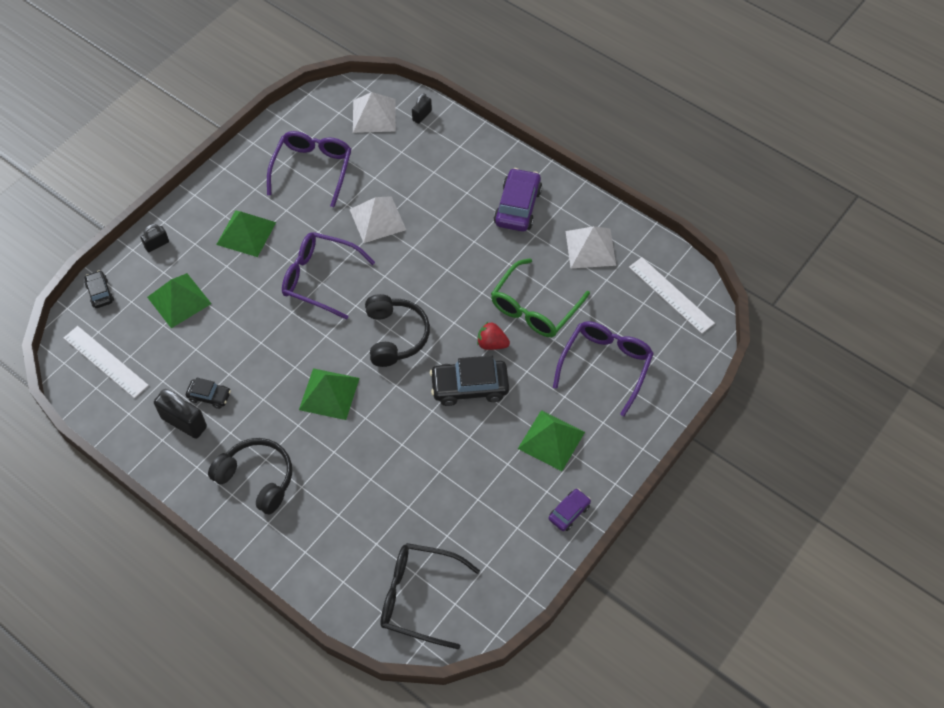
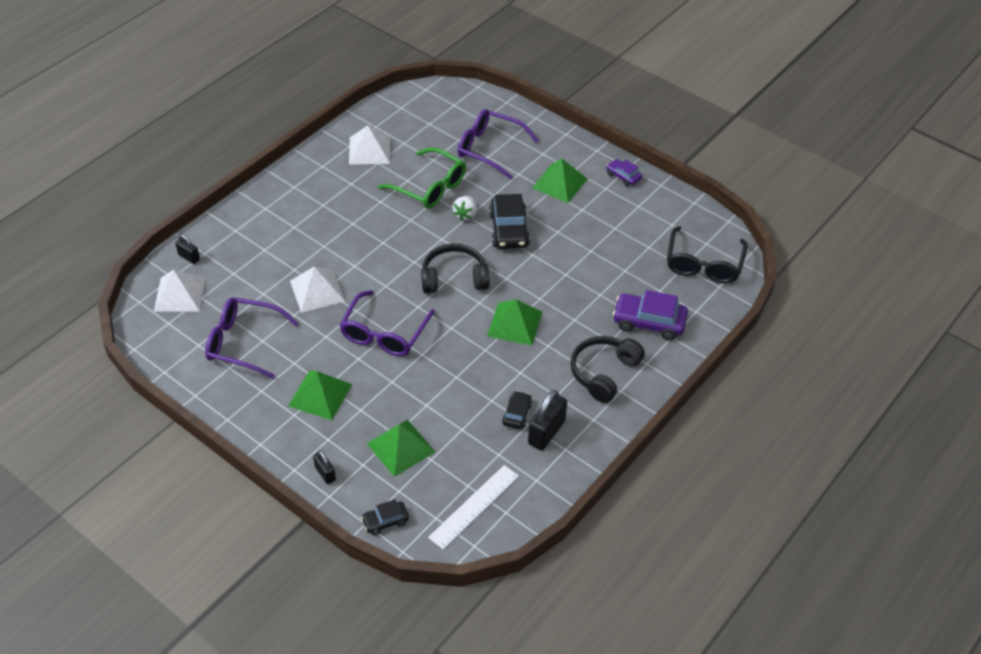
camera: 90 degrees left, 10 degrees down
(492, 344) = (465, 215): red strawberry -> white strawberry
(518, 207) = (317, 193): purple car -> purple car (649, 322)
(671, 295) = (422, 107): white ruler -> none

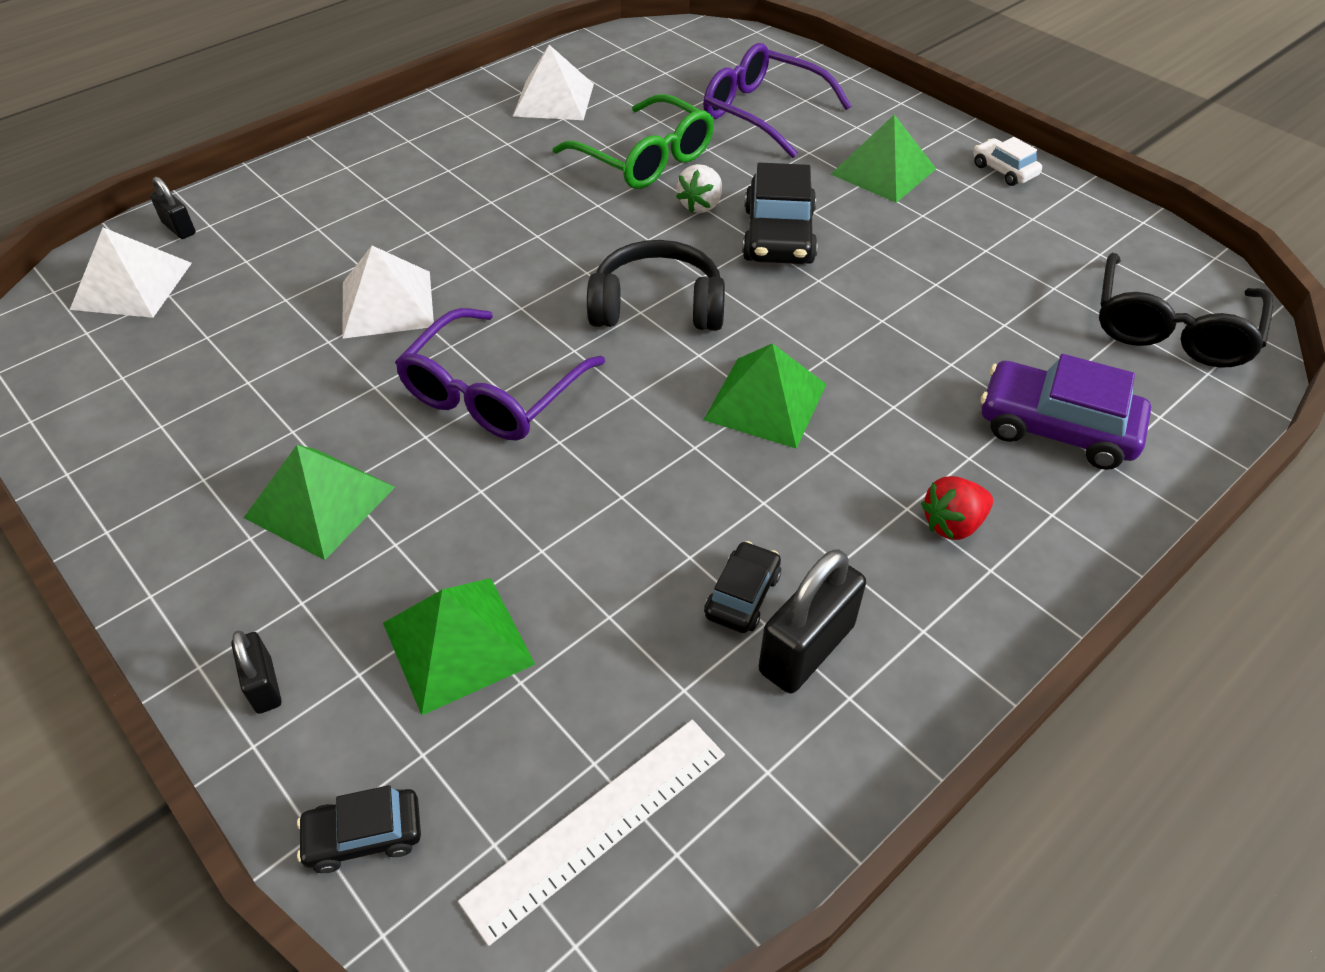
camera: 10 degrees right, 0 degrees up
(243, 342) = (208, 381): purple glasses -> none
(604, 373) = (952, 524): black headphones -> red strawberry
(623, 176) = (1004, 170): purple car -> white car

